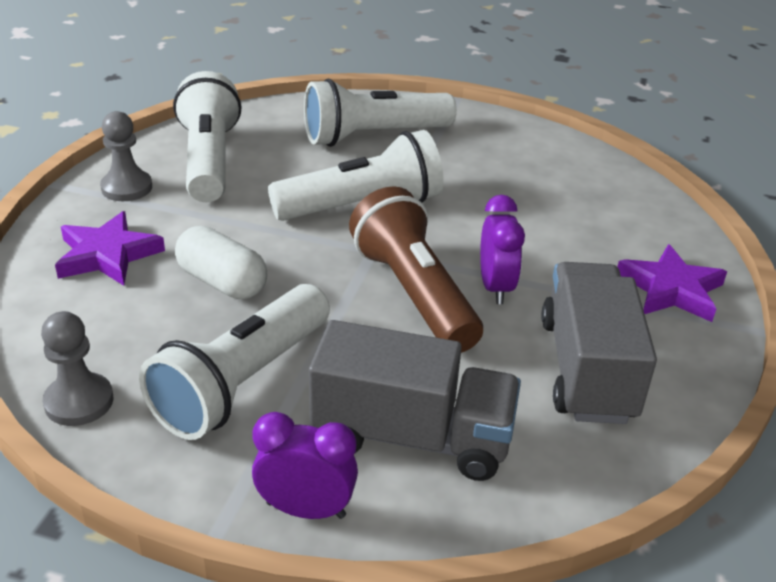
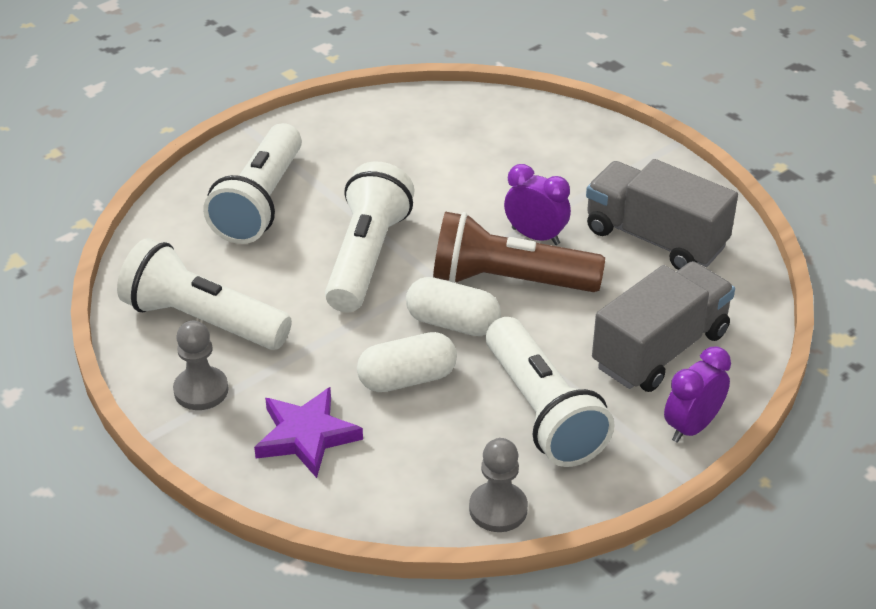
camera: 55 degrees left, 5 degrees up
(321, 281) = (453, 323): none -> white capsule
(671, 290) = (606, 156): purple star -> none

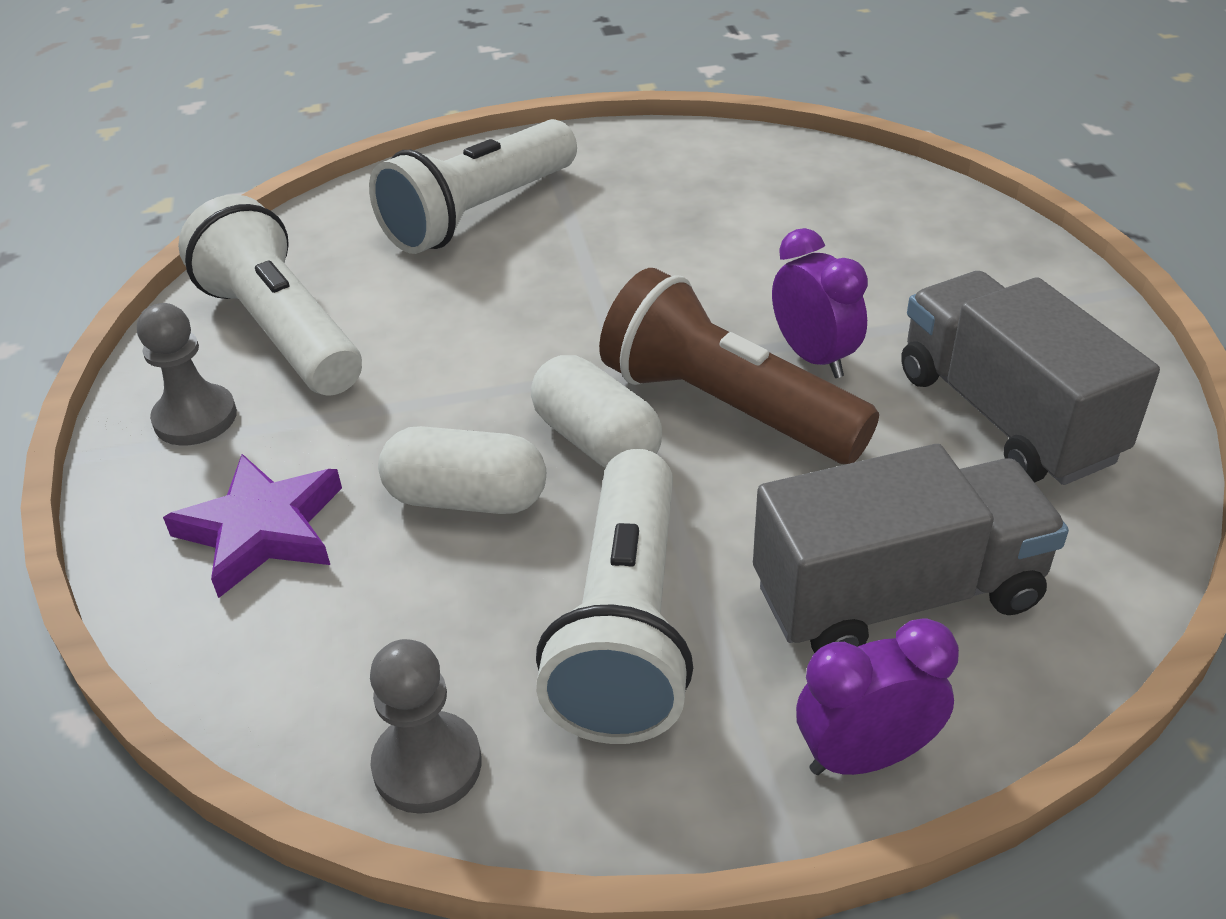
camera: 30 degrees right, 0 degrees up
(366, 257) = (553, 315): white flashlight -> none

